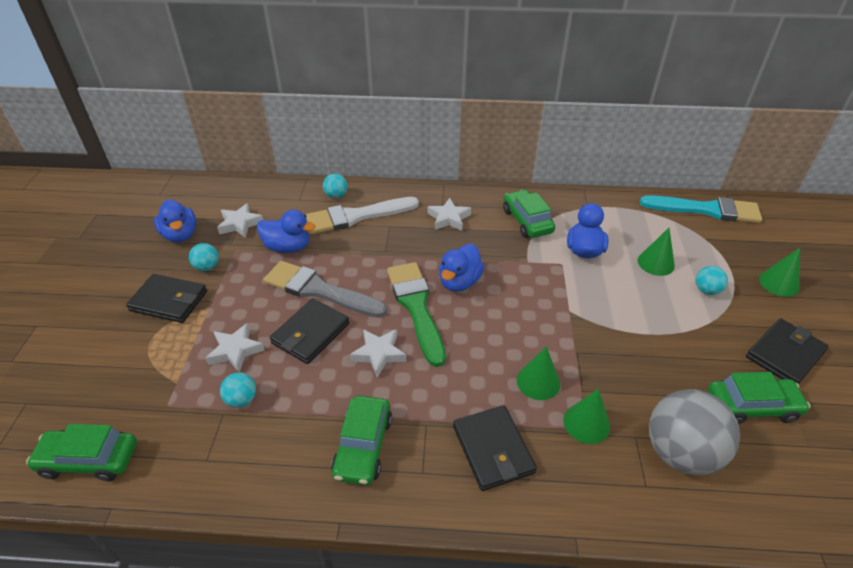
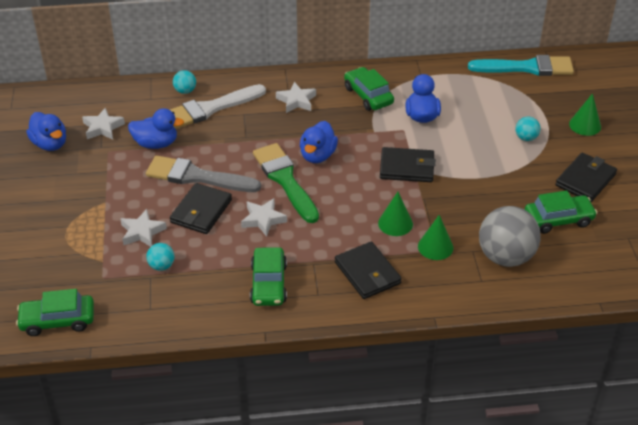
camera: 10 degrees left, 0 degrees up
(169, 301) = (67, 201): black wallet -> black wallet (407, 167)
(207, 267) = (88, 169): turquoise ball -> none
(656, 263) = (483, 120): green cone -> none

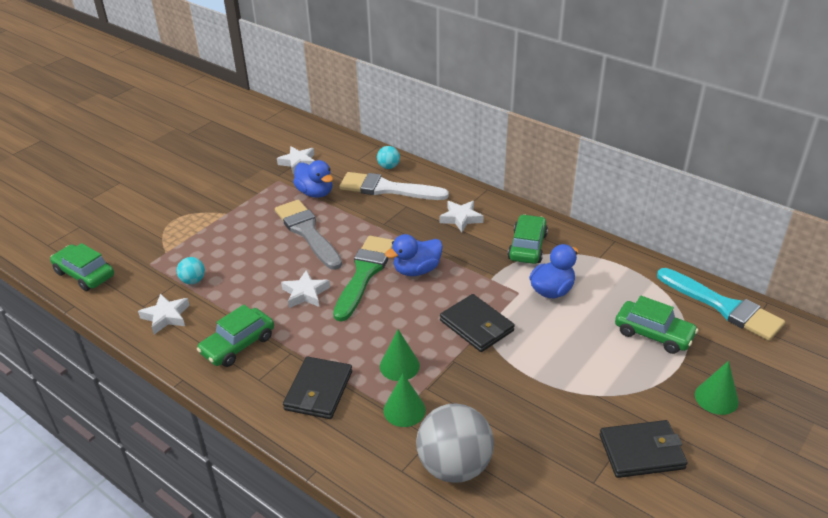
camera: 45 degrees right, 5 degrees down
(50, 144) = (252, 155): blue duck -> none
(142, 232) = (216, 249): white star -> white star (166, 317)
(201, 211) = (274, 259): black wallet -> none
(526, 138) = (631, 370): turquoise ball -> none
(558, 219) = (557, 470): green car -> green car (653, 334)

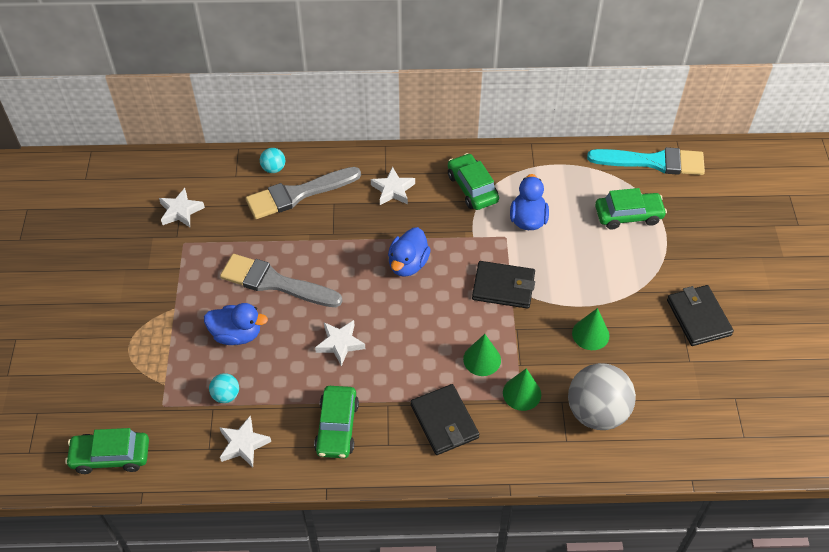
camera: 40 degrees left, 15 degrees up
(315, 193) = (235, 236): blue duck -> blue duck (237, 334)
(364, 273) = (369, 294): green brush -> none
(387, 189) = (298, 194): white brush -> grey brush
(641, 451) = (698, 317): black wallet -> black wallet turned 60 degrees counterclockwise
(716, 398) = (707, 244): green cone -> green cone (590, 334)

